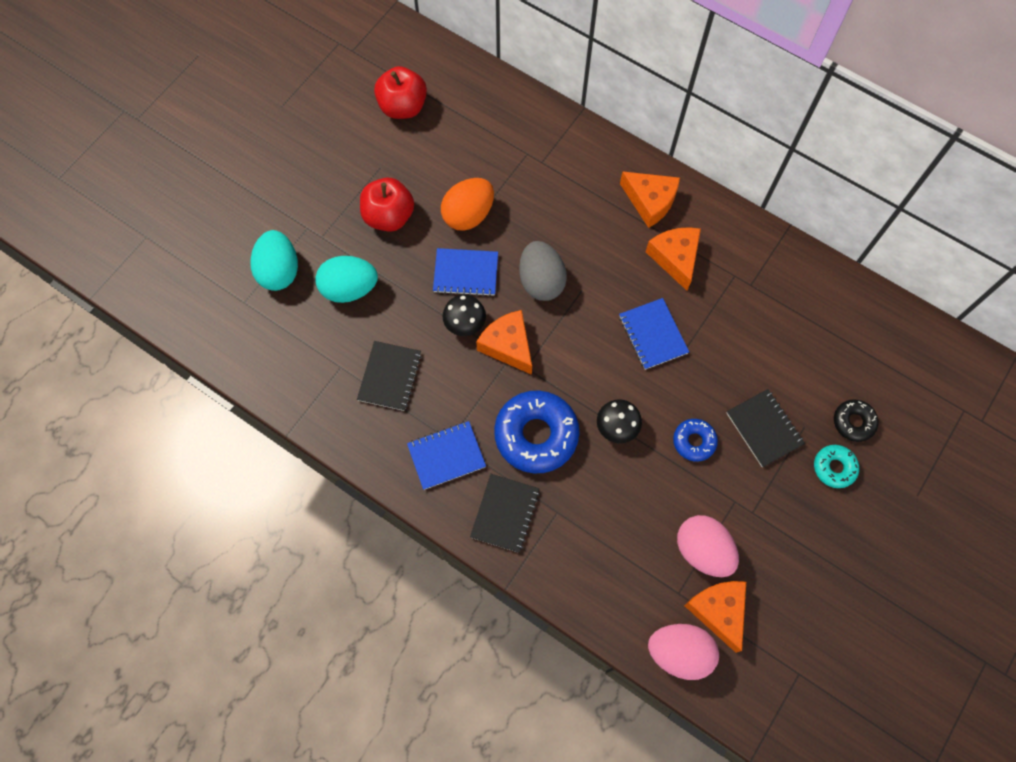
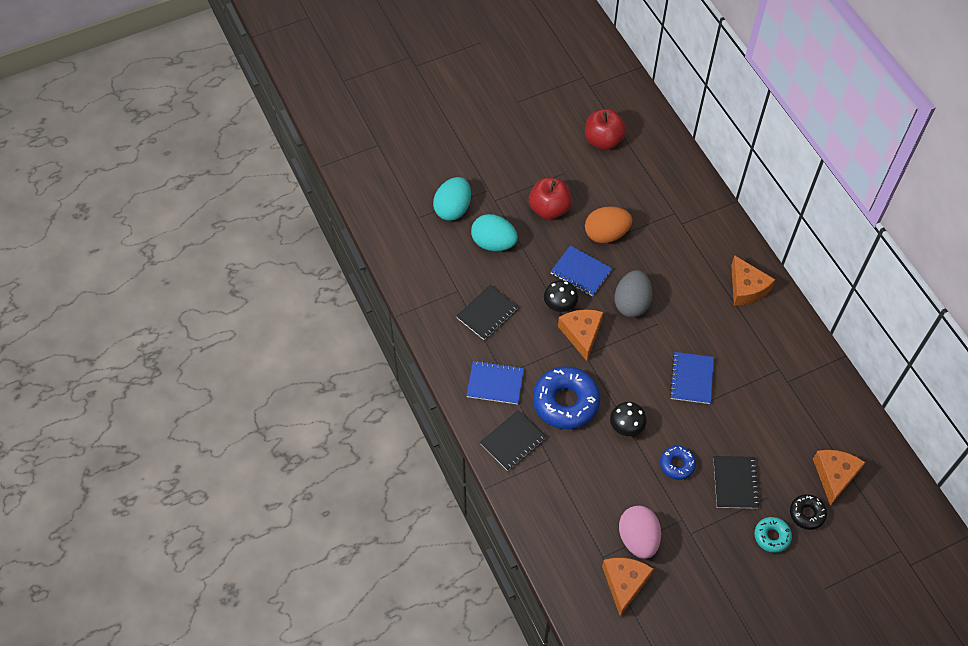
camera: 30 degrees right, 10 degrees down
(675, 258) = (741, 336): orange cheese -> orange cheese (834, 476)
(679, 652) = (579, 594): pink egg -> none

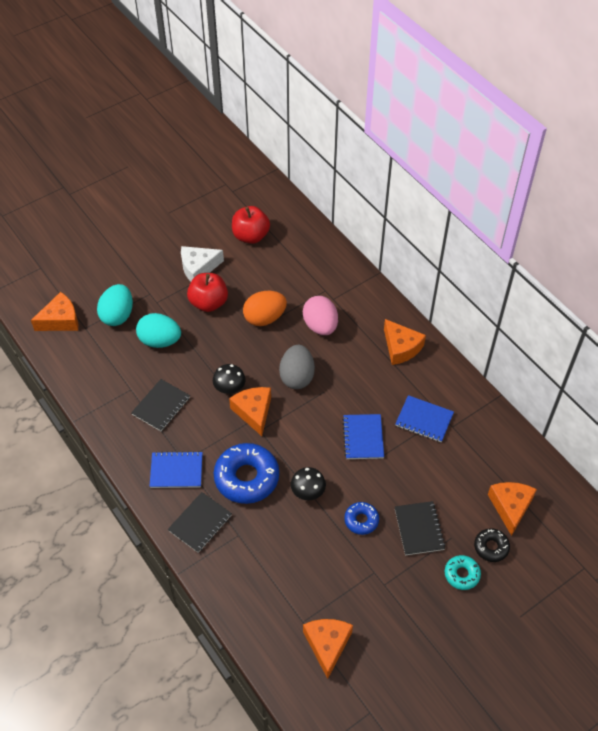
camera: 10 degrees left, 5 degrees down
(393, 206) = (60, 320): none -> orange cheese
(543, 168) = (198, 268): none -> white cheese
(581, 272) = (245, 355): blue notebook -> blue notebook (424, 420)
(638, 539) = (334, 598): pink egg -> pink egg (320, 326)

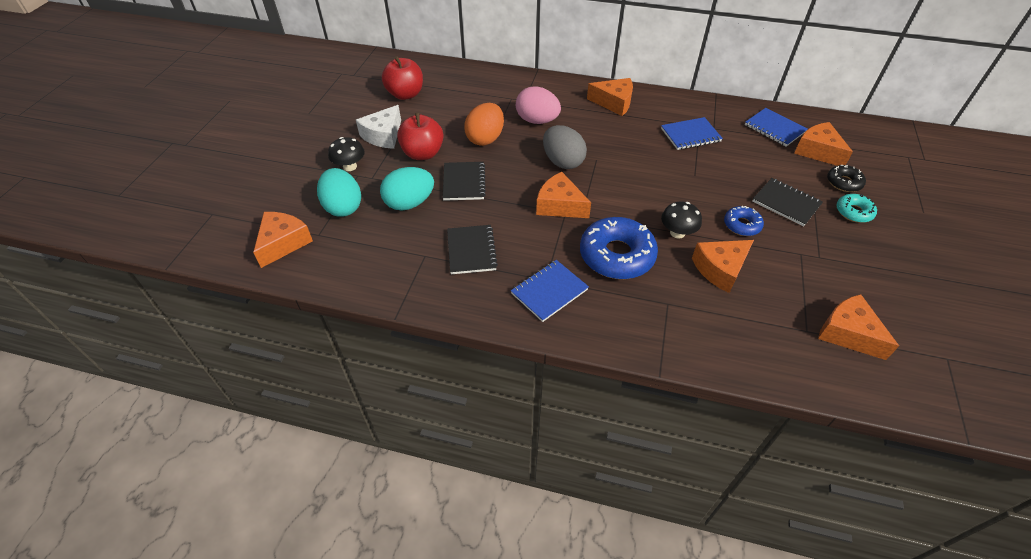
camera: 40 degrees left, 5 degrees down
(200, 523) = (624, 318): black notebook -> black notebook (464, 182)
(229, 388) = (517, 201): black mushroom -> black mushroom (350, 166)
(302, 539) = (720, 269): none -> orange cheese
(363, 437) = (665, 171): blue notebook -> blue notebook (774, 128)

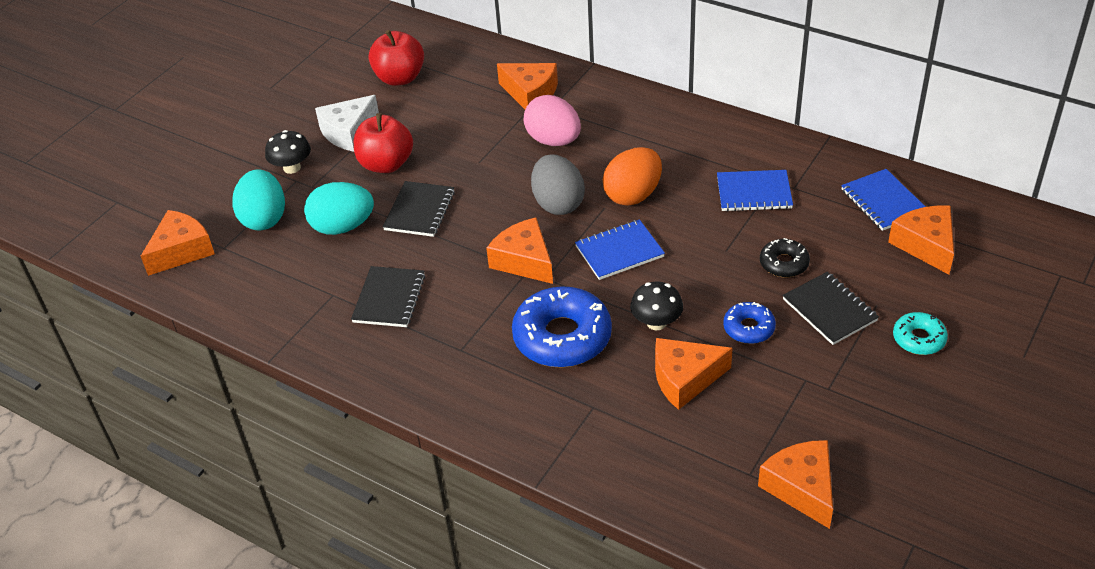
camera: 20 degrees right, 5 degrees down
(485, 139) = (473, 156): orange egg -> orange egg (633, 195)
(549, 291) = (457, 364): blue notebook -> blue notebook (619, 251)
(614, 103) = (672, 129): orange cheese -> orange cheese (530, 93)
(844, 182) = (933, 296): black donut -> black donut (784, 263)

